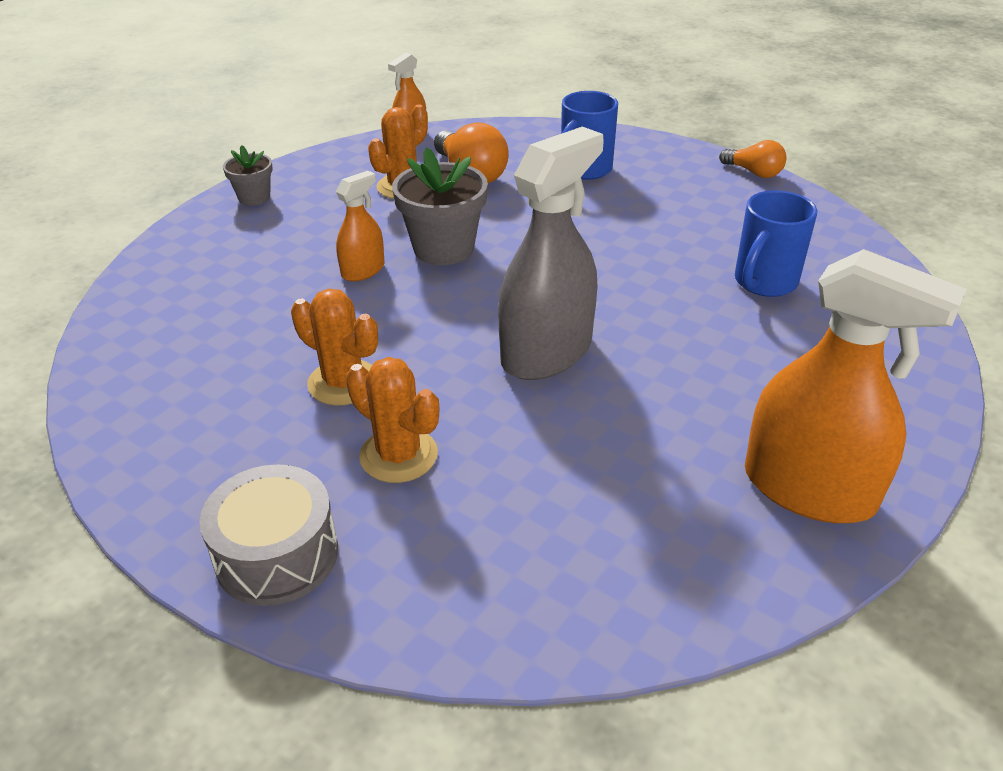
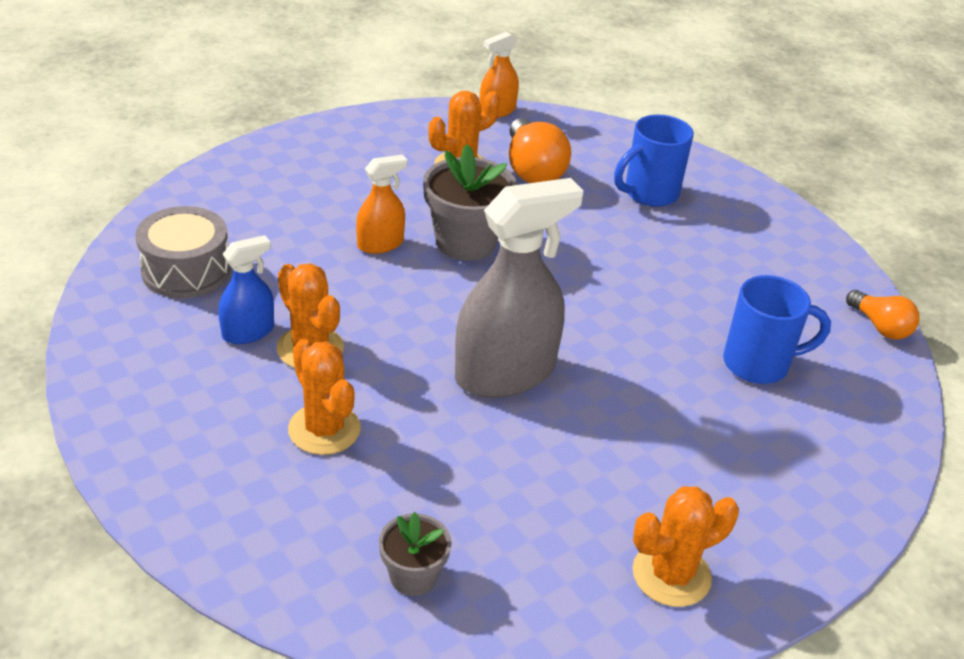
camera: 15 degrees right, 0 degrees up
(254, 198) = (318, 142): grey flower pot -> grey flower pot (413, 576)
(271, 384) = (248, 332): none -> blue spray bottle
(277, 555) = (185, 483): grey drum -> grey drum (186, 270)
(754, 172) = (825, 242): orange light bulb -> orange light bulb (880, 327)
(764, 283) = (758, 364): blue mug -> blue mug turned 150 degrees counterclockwise
(808, 489) = (671, 575): orange spray bottle -> orange cactus

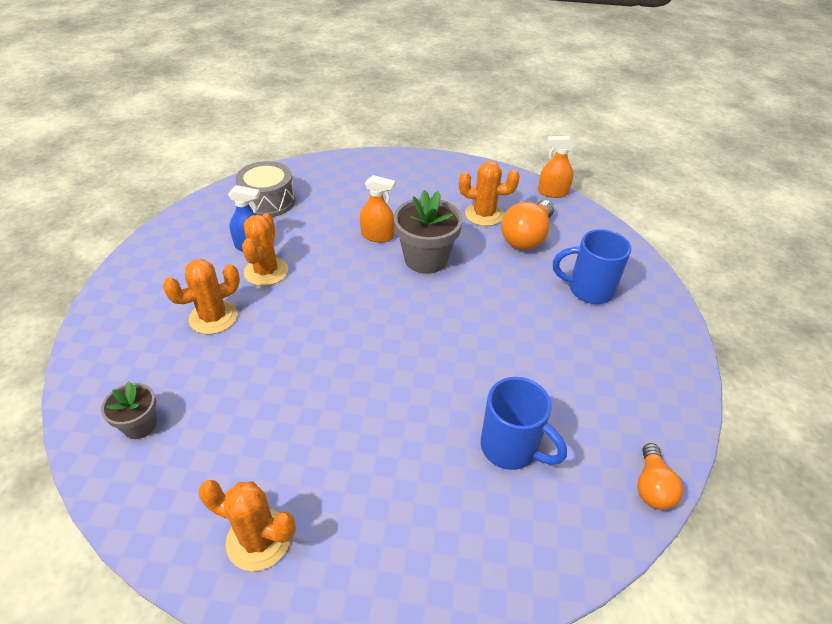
camera: 45 degrees right, 5 degrees up
(324, 429) = (213, 317): orange cactus -> orange cactus turned 45 degrees clockwise
(505, 373) = (341, 347): grey spray bottle -> none

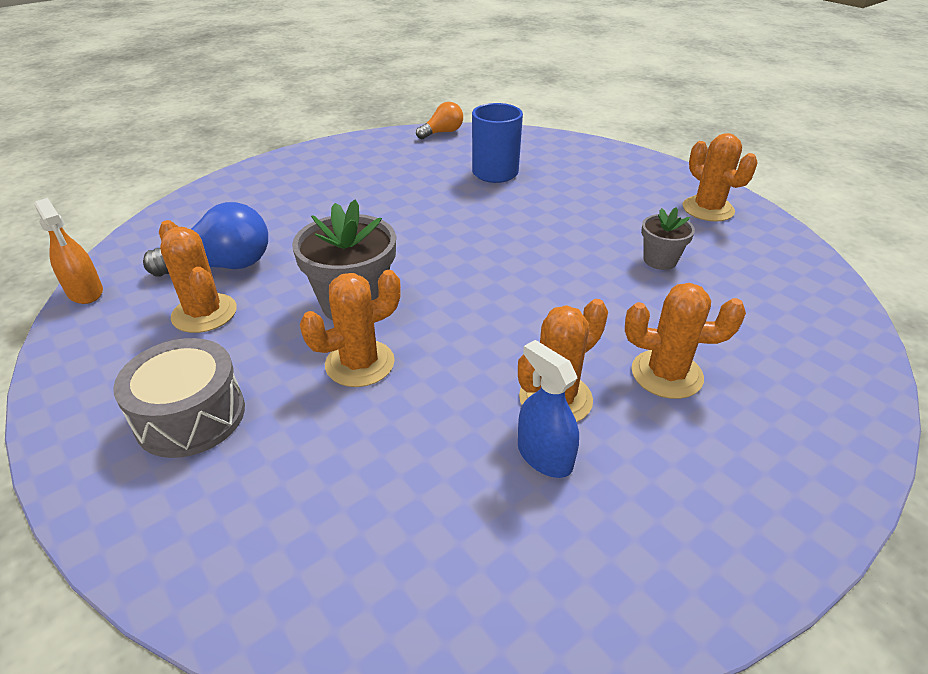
camera: 135 degrees left, 5 degrees down
(140, 425) = (791, 309): grey flower pot -> grey flower pot (660, 260)
(268, 201) = (434, 549): grey drum -> grey drum (190, 416)
(377, 236) = (360, 363): orange spray bottle -> orange cactus
(527, 237) = (222, 266): orange light bulb -> blue light bulb
(588, 290) = (275, 205): blue mug -> none

